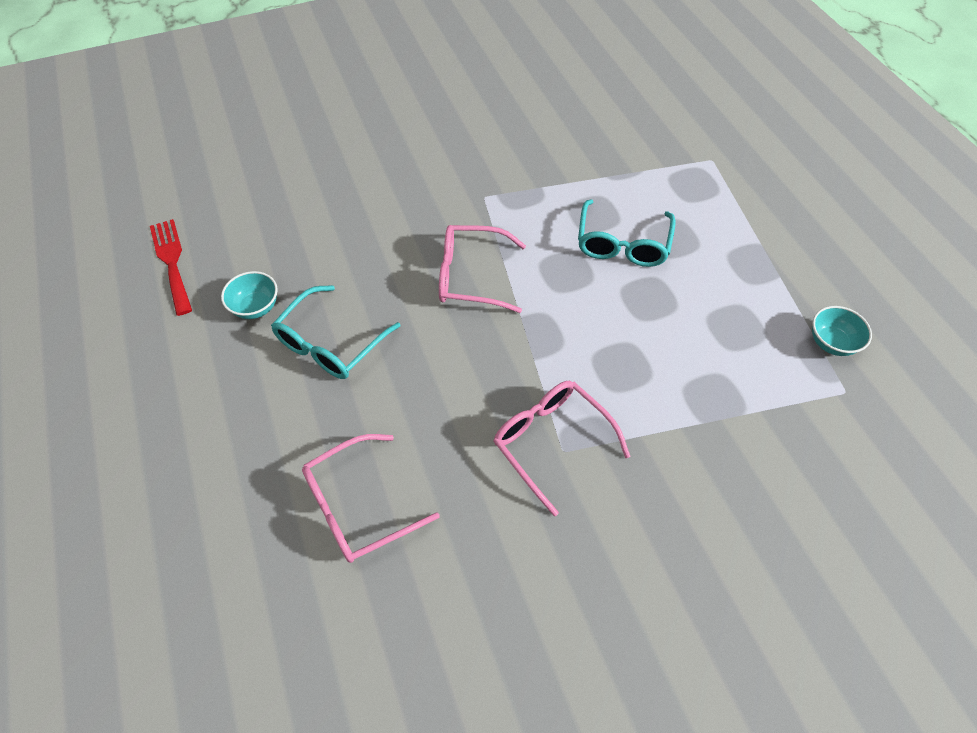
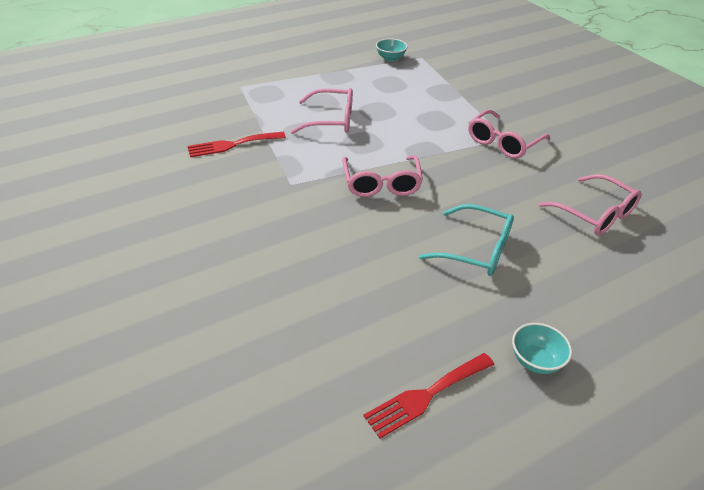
camera: 100 degrees left, 15 degrees down
(256, 307) = (459, 306): turquoise bowl -> turquoise bowl (535, 361)
(568, 152) = (232, 145): none -> red fork
(622, 244) = (331, 120): turquoise glasses -> pink glasses

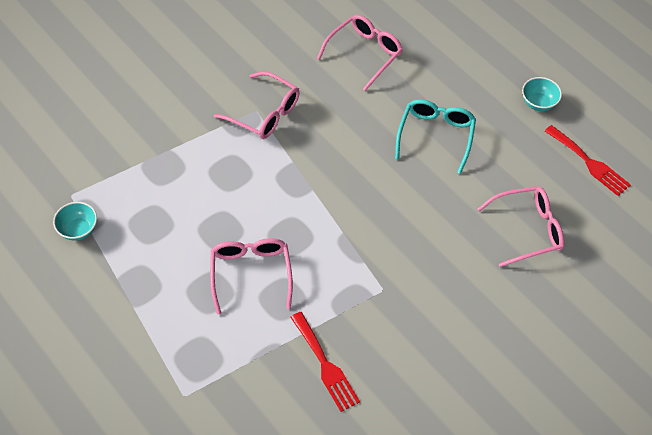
camera: 100 degrees left, 15 degrees up
(381, 184) = (362, 211): pink glasses -> pink glasses (527, 230)

